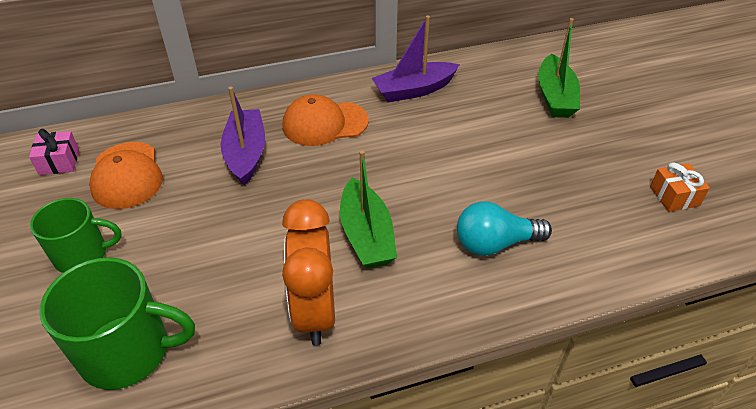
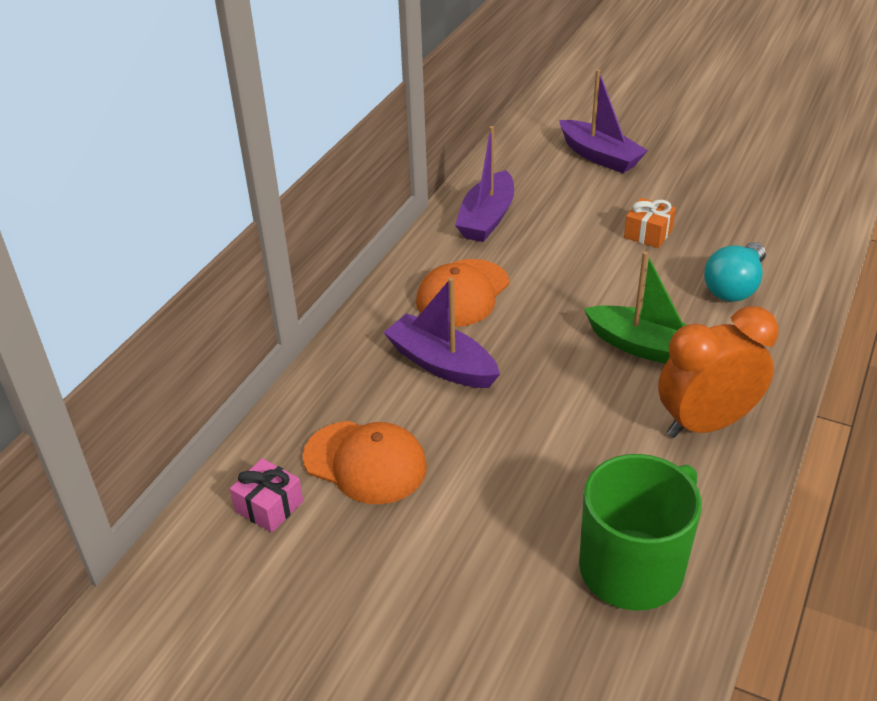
camera: 45 degrees left, 5 degrees down
(82, 255) = (456, 547): green mug -> none
(315, 311) = (706, 424): orange clock -> orange clock turned 120 degrees clockwise
(555, 96) = (600, 156): green boat -> purple boat
(674, 196) = (780, 178): orange gift -> orange gift (648, 234)

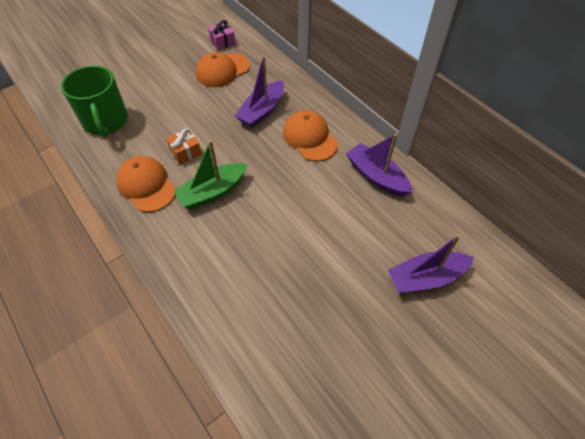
camera: 115 degrees right, 15 degrees up
(441, 364) = (262, 111): purple boat -> purple boat turned 150 degrees clockwise
(648, 234) = (311, 251): orange gift -> orange gift (185, 152)
(706, 424) = (146, 185): orange clock -> orange cap
(734, 287) = (229, 265): turquoise light bulb -> none

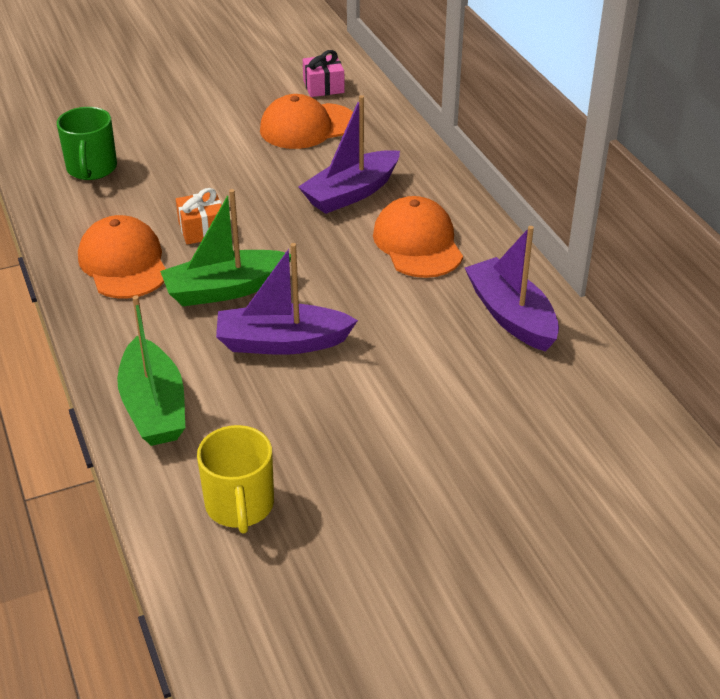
camera: 15 degrees right, 15 degrees down
(105, 121) = (91, 168): green mug -> green mug, size x0.67
(198, 286) = (154, 407): none -> green boat
(272, 345) = (239, 505): none -> yellow mug
(426, 278) = (536, 469): purple boat -> purple boat (282, 342)

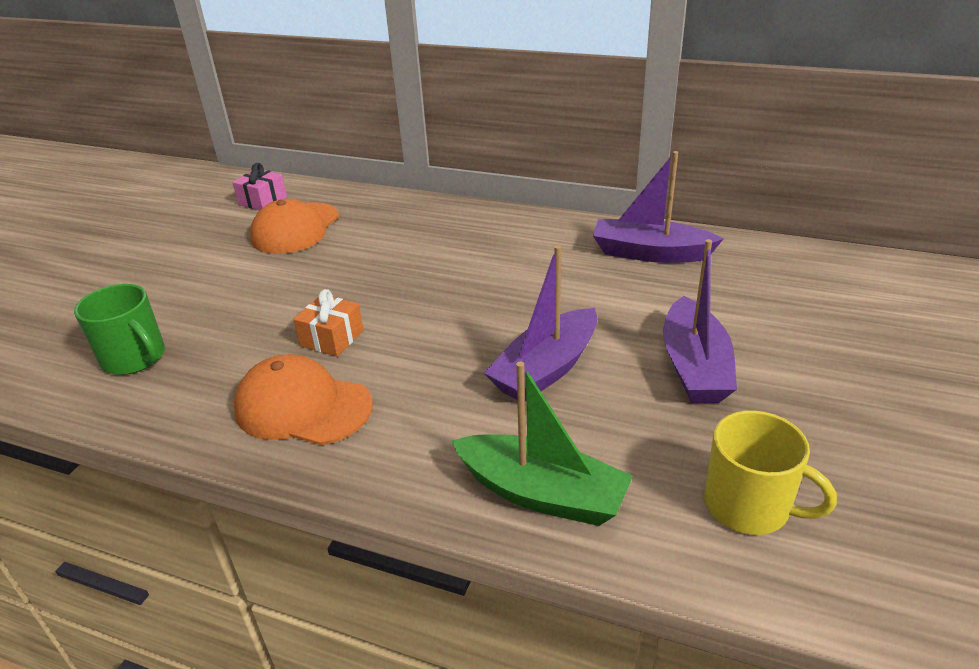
camera: 45 degrees left, 5 degrees down
(225, 289) = (432, 365): green boat -> none
(351, 193) = (408, 248): purple boat -> purple boat (694, 366)
(417, 243) = (513, 250): orange cap -> none

